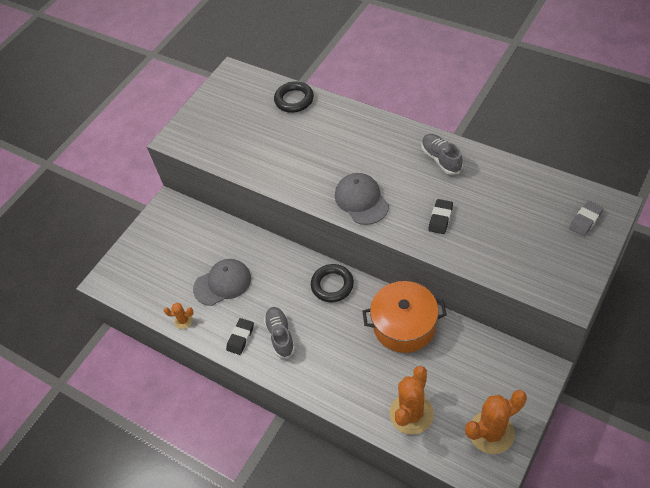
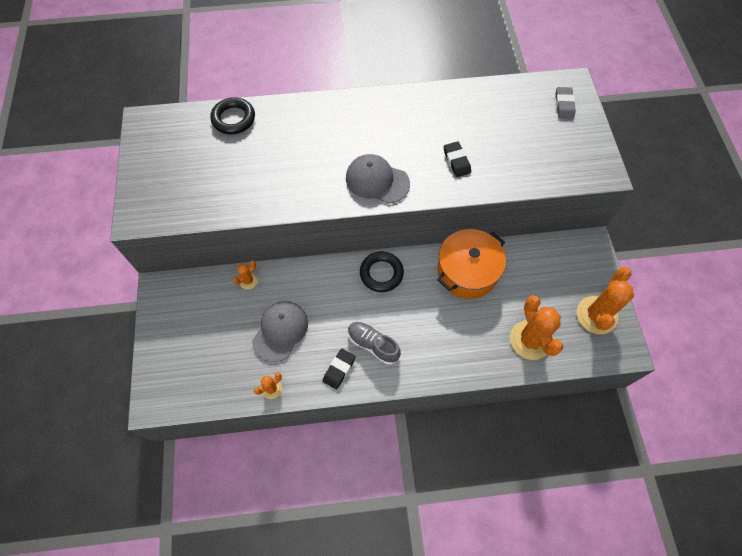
camera: 45 degrees left, 10 degrees up
(230, 233) = (248, 280): none -> orange cactus
(240, 338) = (339, 369): black eraser -> black eraser turned 45 degrees clockwise
(441, 159) = (414, 110): grey shoe -> none

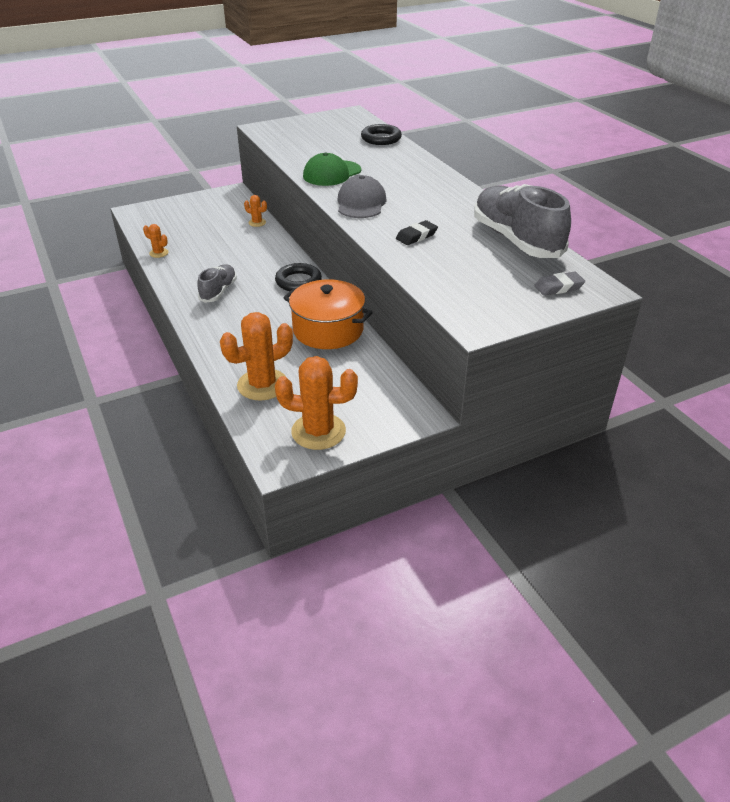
camera: 70 degrees right, 25 degrees down
(280, 331) = (214, 246): grey cap -> none
(299, 184) = (332, 173): none -> green cap
(339, 369) = (187, 279): black eraser -> none
(486, 100) = (516, 240): none -> grey shoe

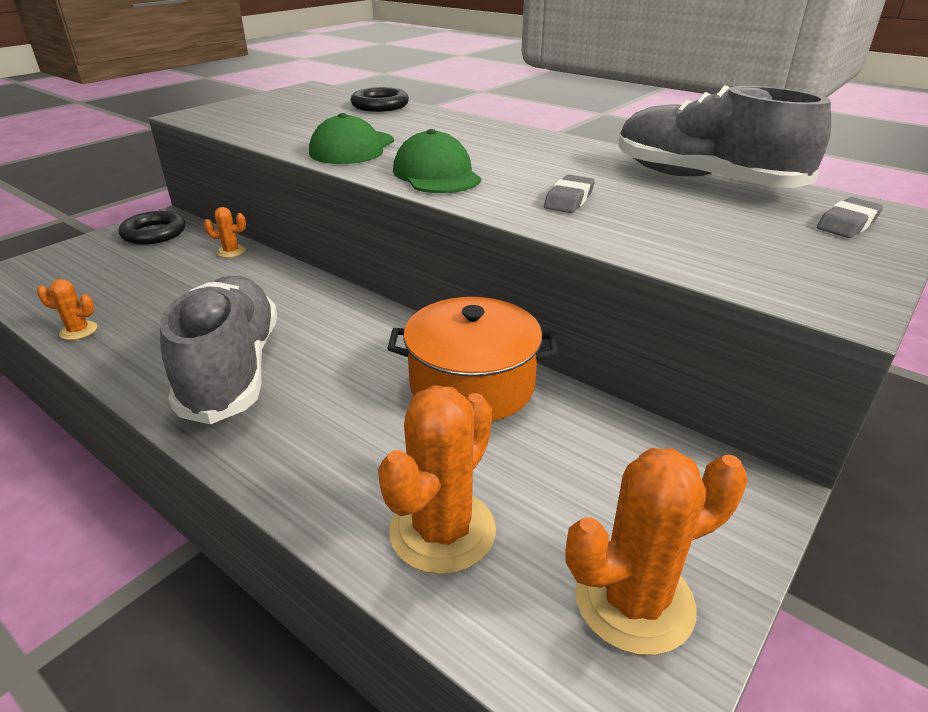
camera: 25 degrees left, 5 degrees down
(218, 291) = (232, 369): grey shoe -> grey shoe, size x1.90
(298, 281) = (361, 320): black ring -> black ring (154, 233)
(361, 203) = (436, 174): grey cap -> green cap
(416, 236) = (569, 199): black eraser -> grey eraser

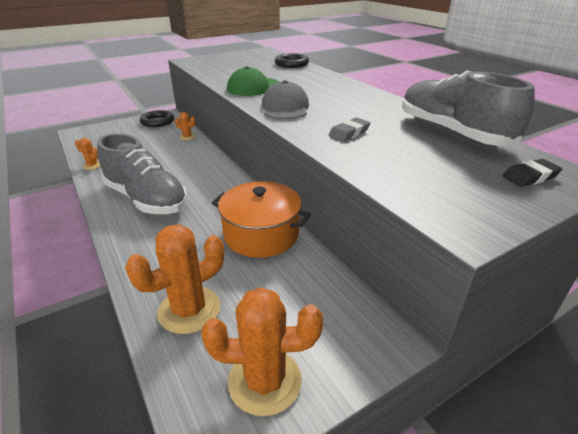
camera: 20 degrees right, 0 degrees up
(232, 369) = (146, 199): grey shoe -> grey shoe turned 120 degrees clockwise
(436, 174) = (285, 107): green cap -> grey cap
(847, 223) = (530, 177): grey eraser -> black eraser

